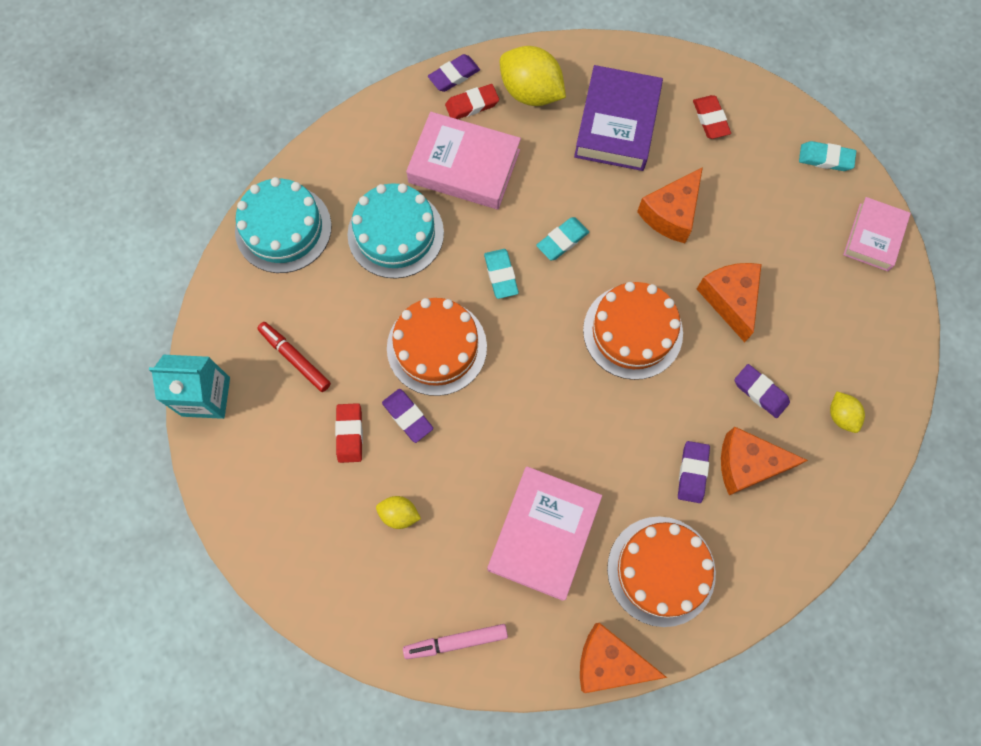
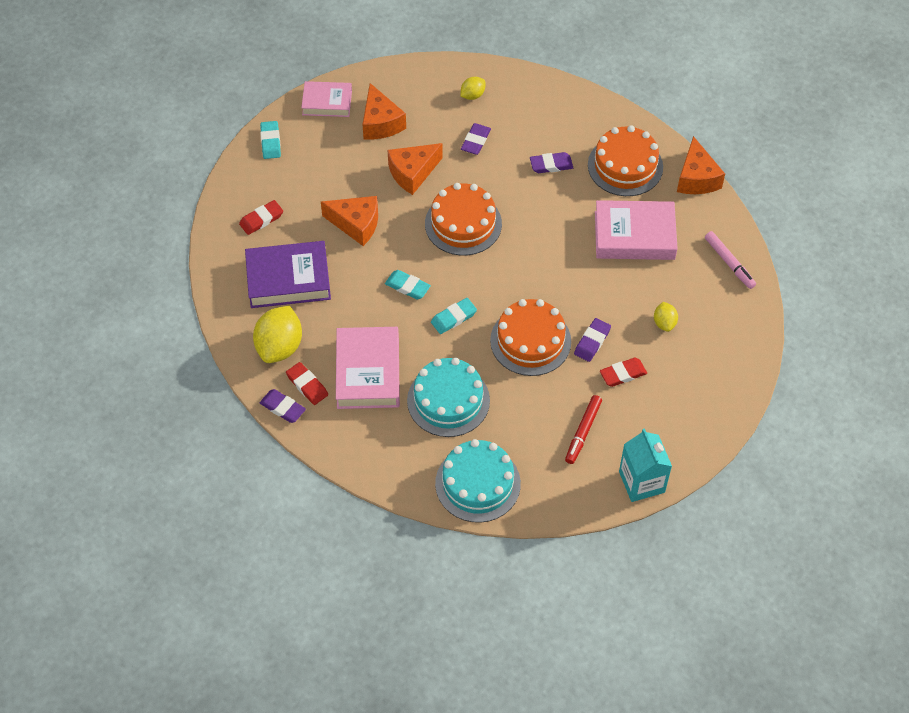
camera: 110 degrees left, 15 degrees down
(747, 464) = (531, 137): orange cheese -> orange cheese (380, 123)

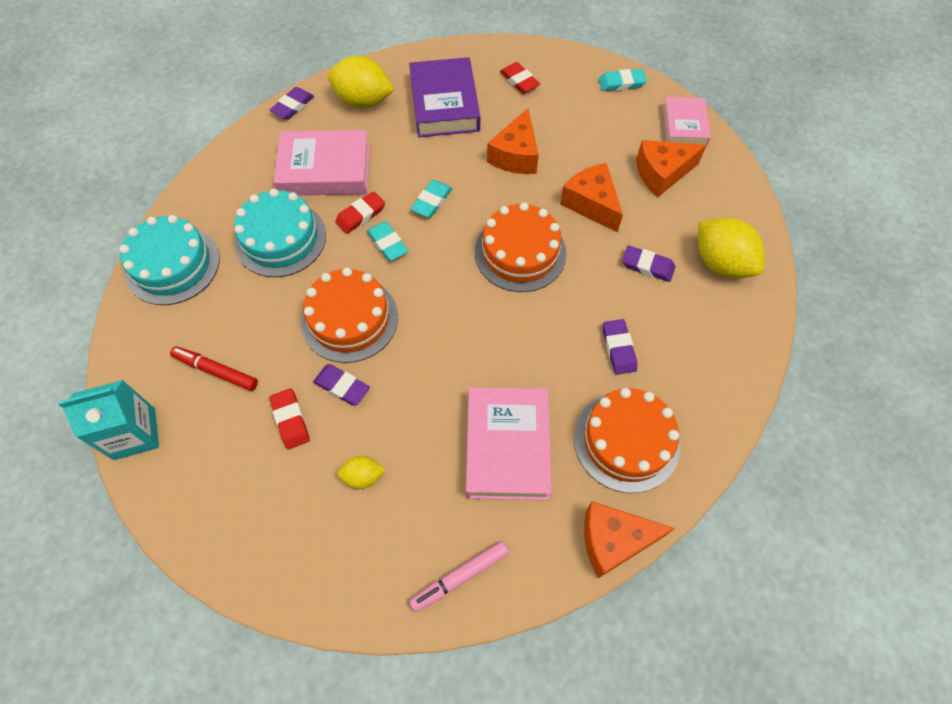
camera: 90 degrees right, 5 degrees up
(307, 385) = (316, 123): red eraser -> red eraser (360, 215)
(472, 95) = (721, 263): yellow lemon -> yellow lemon, size x1.95

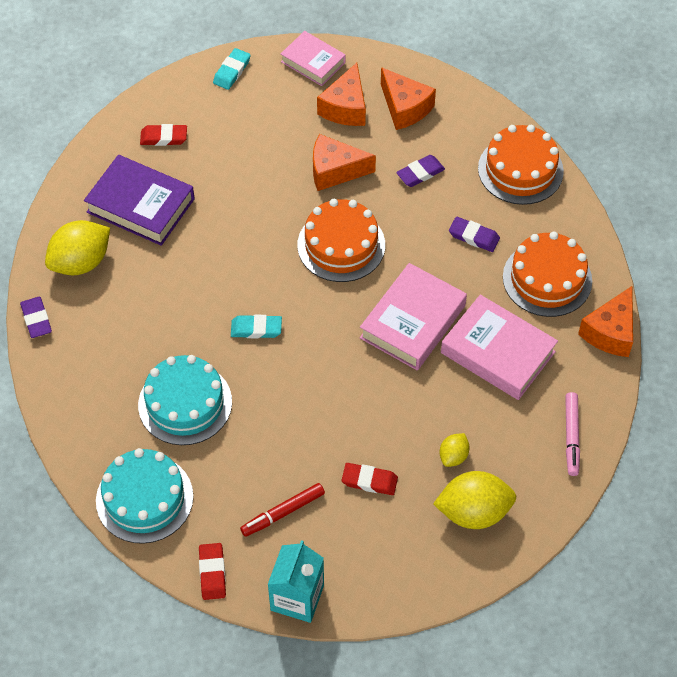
camera: 55 degrees left, 5 degrees down
(325, 170) = (136, 333): pink book -> pink book (413, 322)
(342, 386) = (366, 431): purple eraser -> none
(349, 319) = (308, 394): orange cake -> orange cake (520, 170)
(360, 215) = (210, 332): red eraser -> red eraser (212, 573)
(432, 201) = (239, 274): turquoise eraser -> none
(516, 155) = (243, 189): orange cheese -> orange cheese (405, 108)
(721, 263) = (454, 128): yellow lemon -> yellow lemon (473, 512)

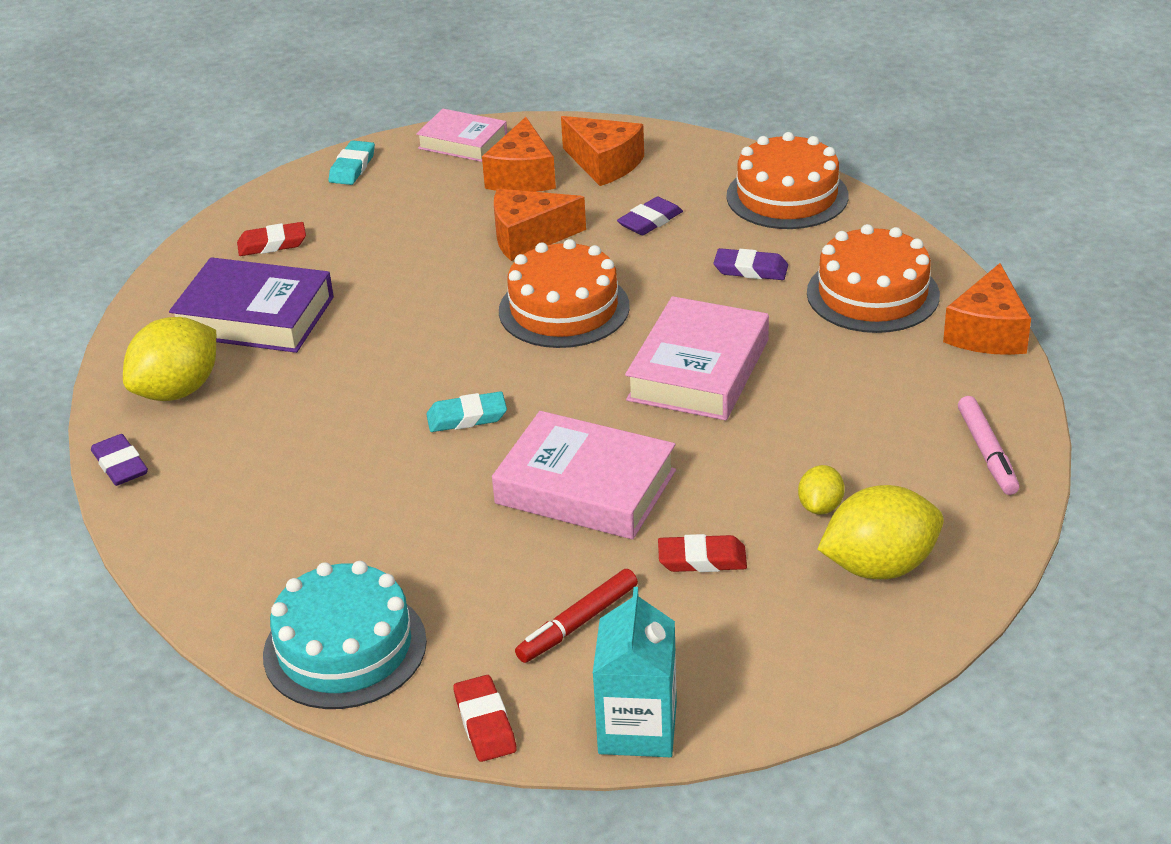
camera: 10 degrees left, 20 degrees down
(185, 403) = (380, 520): turquoise cake -> none
(497, 352) = (836, 381): pink book -> pink book (585, 487)

